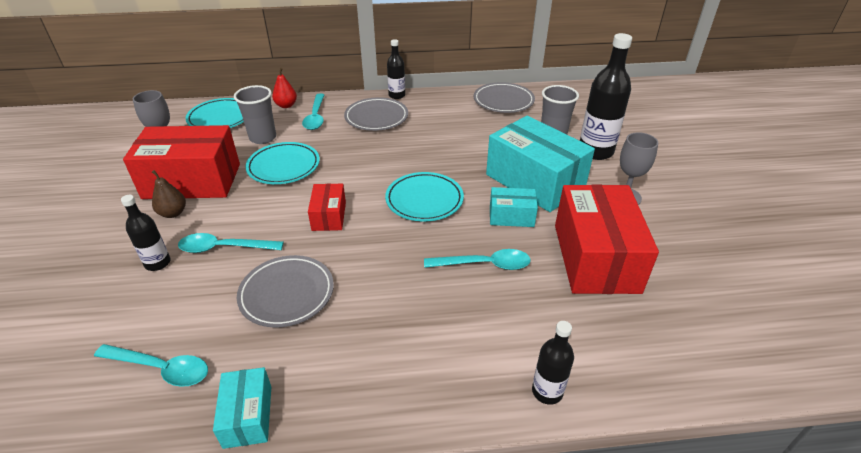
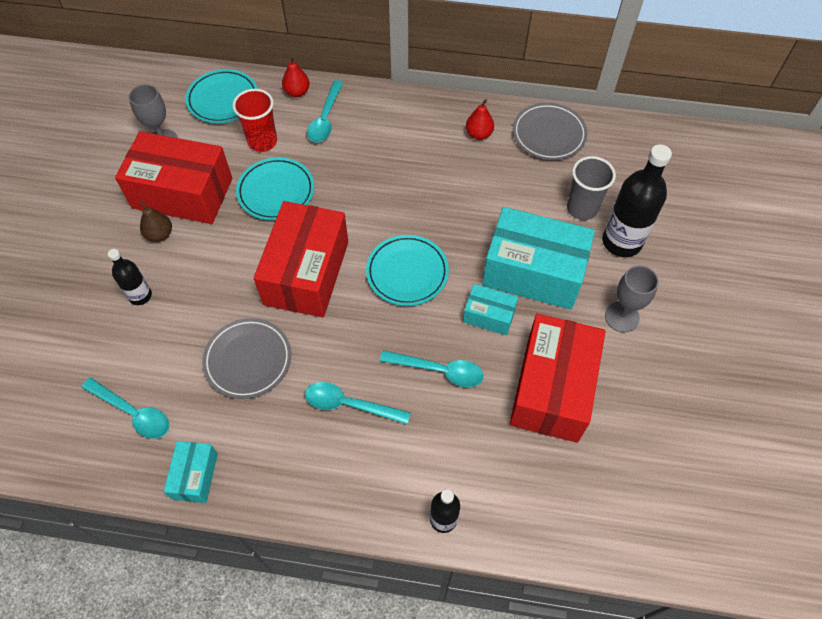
camera: 15 degrees right, 20 degrees up
(224, 248) = (201, 291): turquoise spoon -> turquoise spoon (350, 404)
(263, 138) = (262, 142): grey cup -> red cup
(329, 216) = (306, 273): red box -> red box, size x2.05
(376, 118) = (392, 134): grey plate -> none
(397, 95) = (426, 99): black bottle -> none
(448, 108) = (479, 134): none -> red pear
(534, 181) = (533, 272): turquoise box -> turquoise box turned 45 degrees counterclockwise

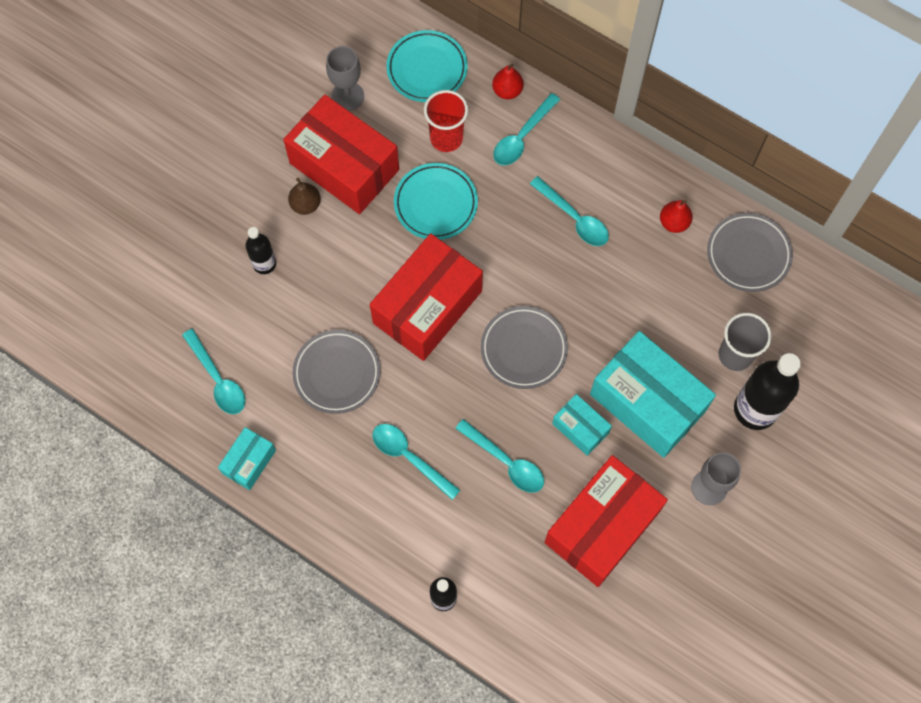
camera: 25 degrees right, 10 degrees up
(397, 160) = (574, 218): none -> turquoise spoon
(407, 273) = (524, 349): turquoise plate -> grey plate

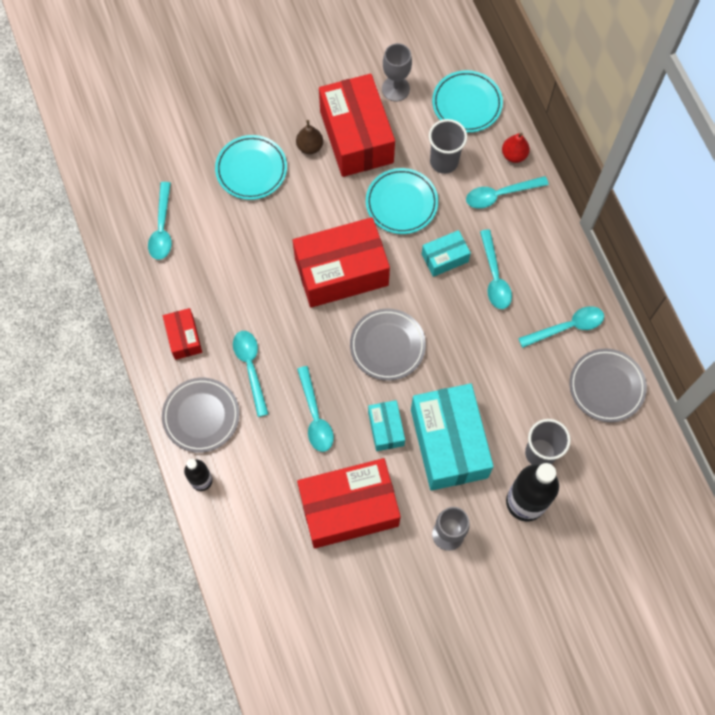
camera: 35 degrees right, 0 degrees up
(249, 462) = (141, 298): turquoise box -> turquoise box (445, 258)
(264, 264) = (251, 169): black bottle -> turquoise plate
(322, 472) = (184, 338): none -> red box
(337, 373) = (244, 277): grey plate -> grey plate (201, 416)
(446, 138) = (444, 162): red cup -> grey cup
(674, 222) = (567, 327): red pear -> turquoise spoon

